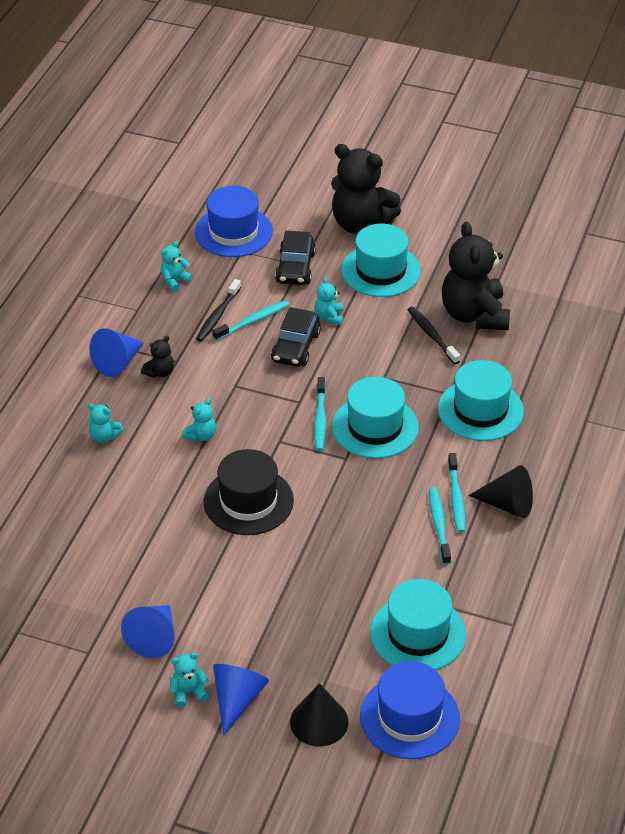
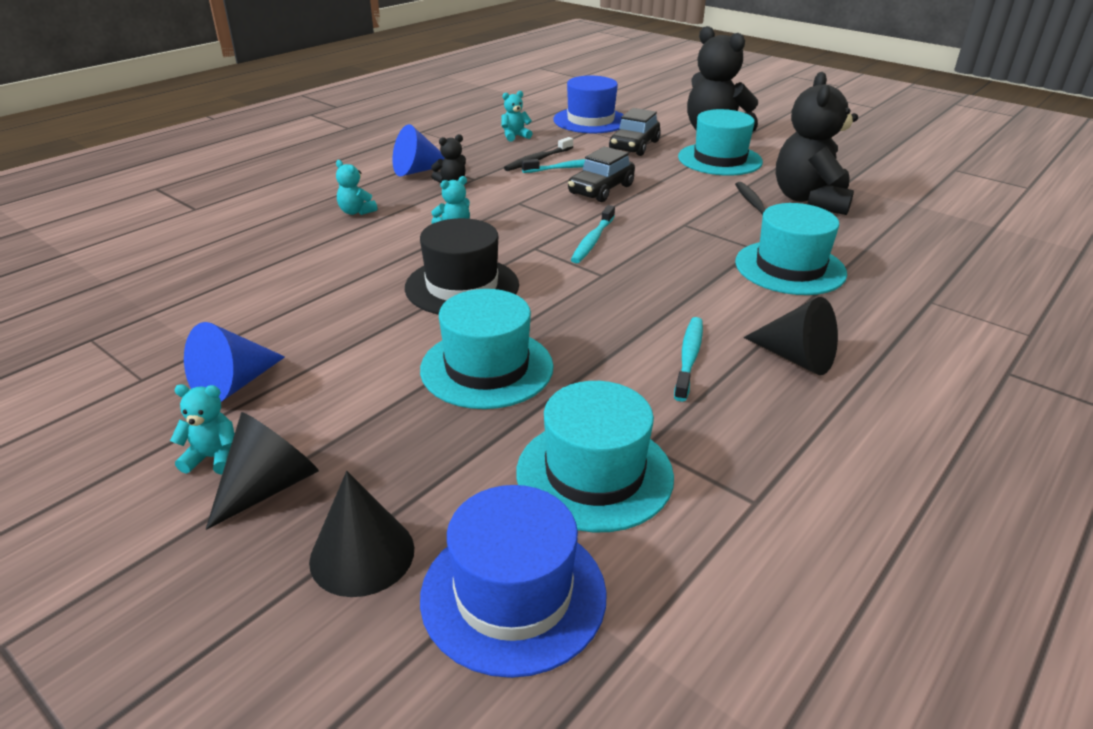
camera: 20 degrees right, 10 degrees down
(237, 700) = (269, 486): blue cone -> black cone
(329, 317) = (649, 177): turquoise teddy bear -> none
(375, 427) = (652, 257): turquoise hat -> turquoise hat (487, 368)
(456, 498) = (725, 337): turquoise toothbrush -> none

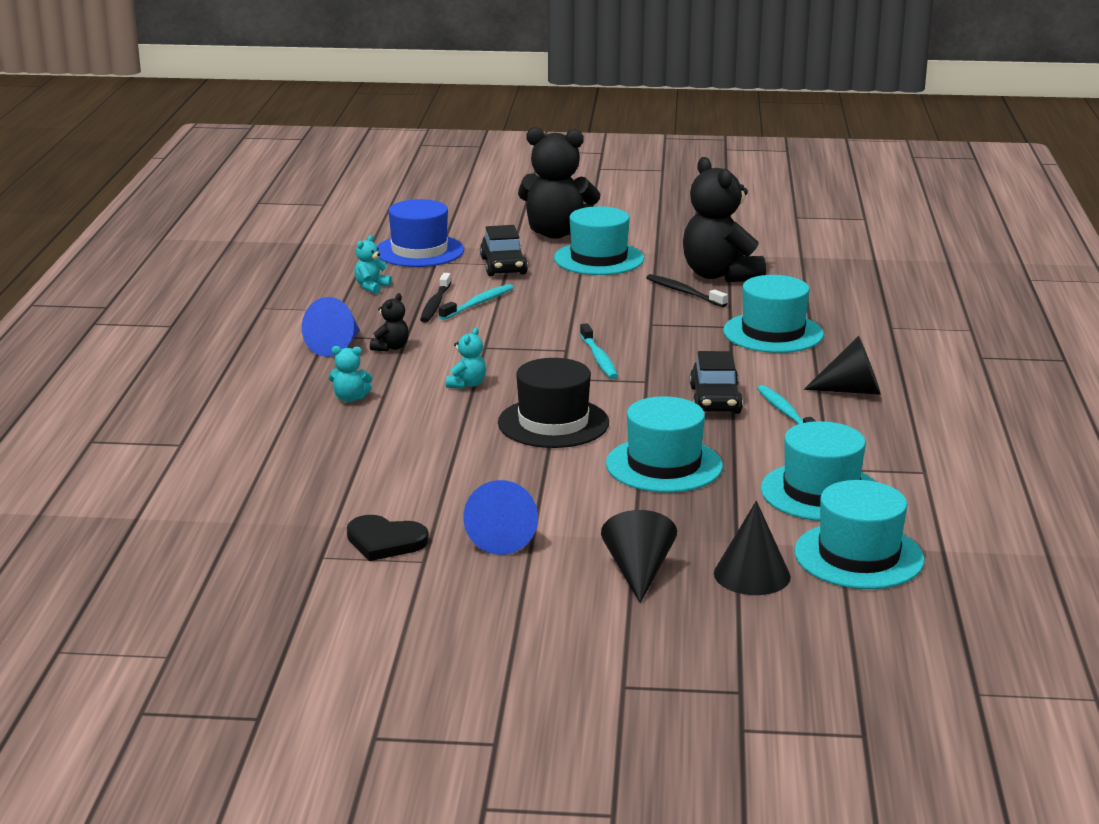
camera: 35 degrees left, 10 degrees down
(153, 345) = (385, 541): none -> black heart
(213, 458) = (573, 575): turquoise teddy bear -> none
(513, 594) = (858, 556): blue hat -> turquoise hat
(601, 189) = (538, 315): black car -> black car (715, 400)

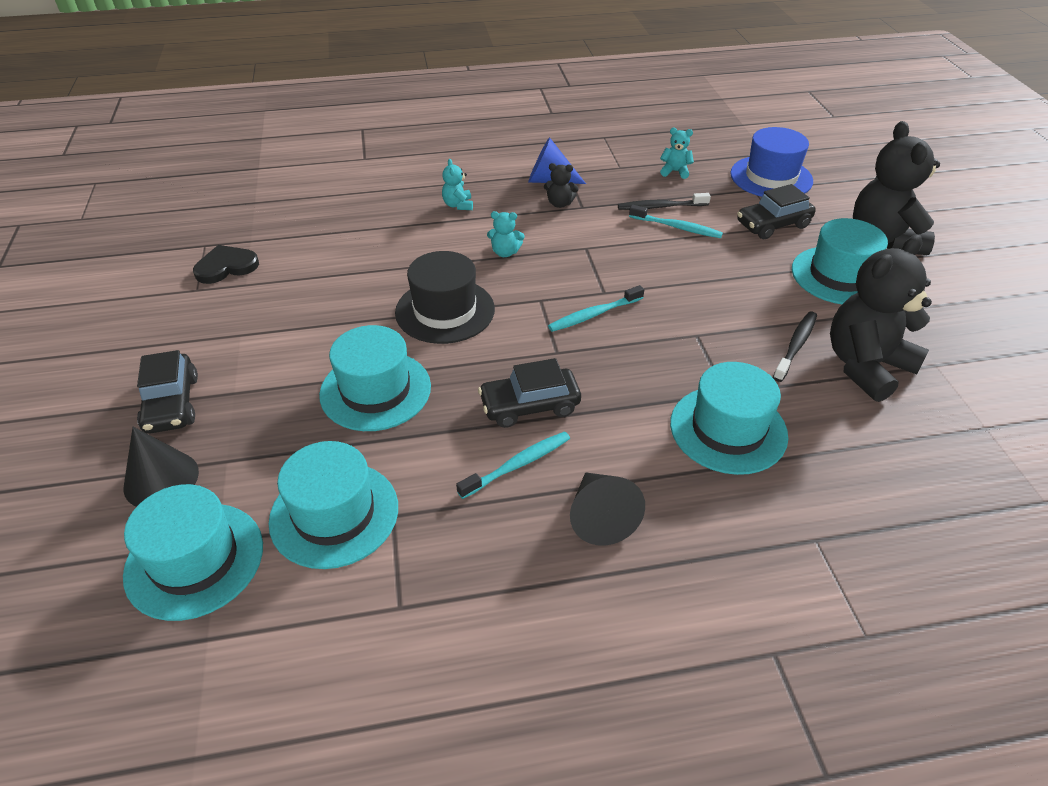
camera: 75 degrees right, 20 degrees up
(385, 541) = (226, 267): black heart -> black heart turned 60 degrees clockwise
(502, 538) = (232, 320): blue cone -> none
(638, 572) = (172, 404): black cone -> black car

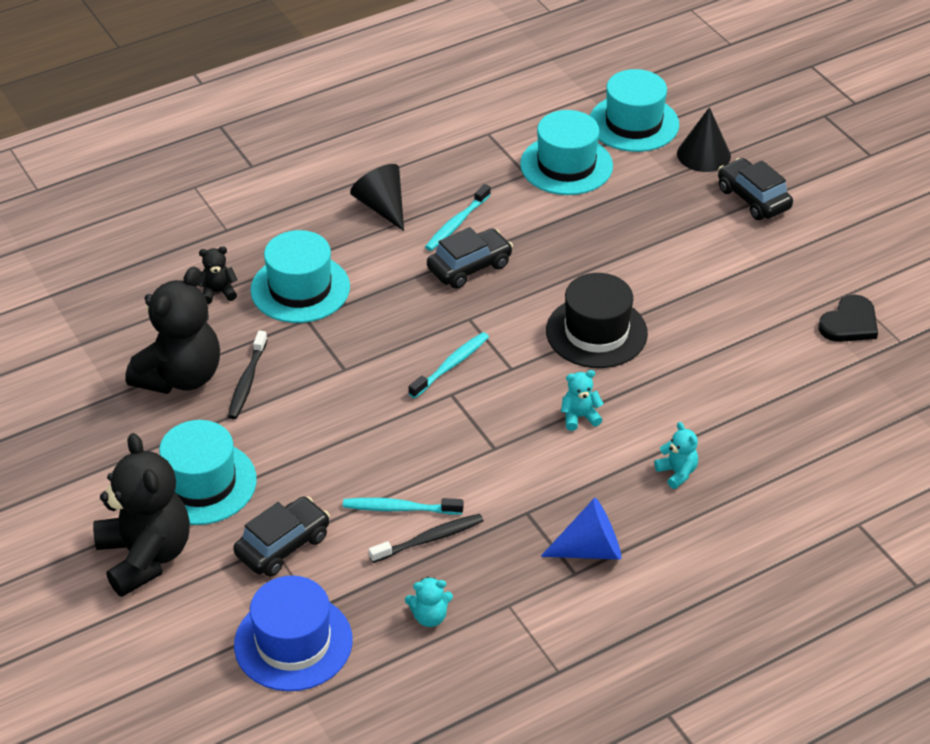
camera: 160 degrees right, 0 degrees up
(375, 390) = (603, 247): turquoise hat -> none
(560, 204) = (556, 509): black teddy bear -> black teddy bear (218, 292)

